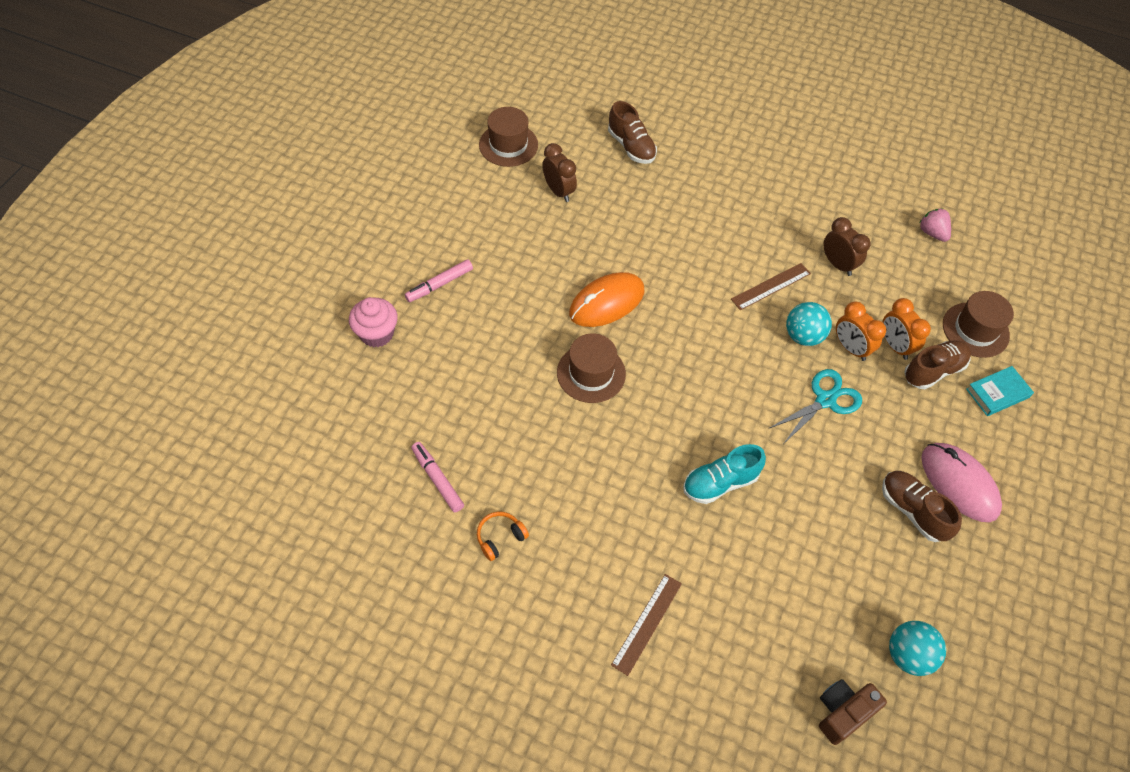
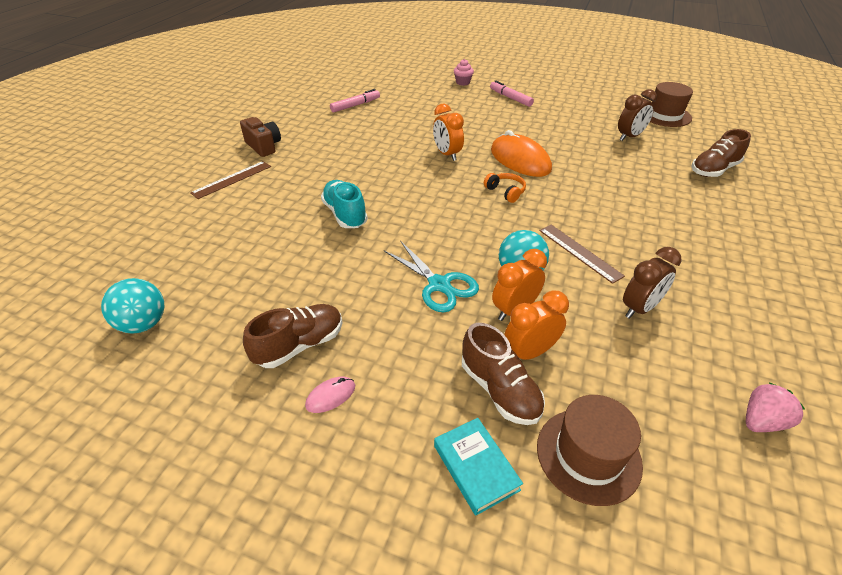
camera: 90 degrees right, 15 degrees down
(377, 334) = (463, 82): pink cupcake -> pink cupcake, size x0.64
(500, 538) = (311, 126): orange headphones -> orange headphones (505, 192)
(591, 373) = (447, 154): brown hat -> orange clock
(647, 623) = (232, 179): brown ruler -> brown ruler turned 75 degrees counterclockwise
(842, 712) = (114, 275): brown camera -> brown camera (264, 146)
(959, 483) = (330, 396): pink mouse -> pink mouse, size x0.44

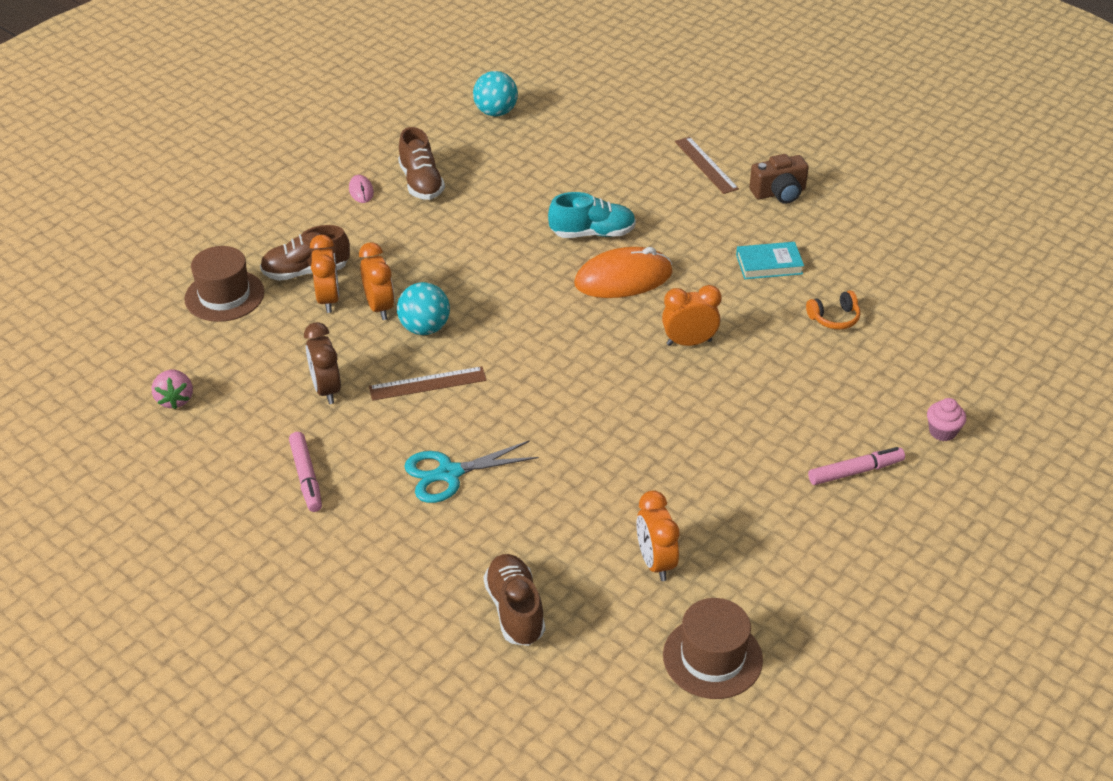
camera: 110 degrees right, 0 degrees up
(355, 105) = (881, 288): pink marker -> pink marker (306, 477)
(439, 285) = (442, 271): turquoise scissors -> turquoise scissors (449, 473)
(476, 467) = (257, 242): turquoise book -> turquoise book (769, 264)
(505, 192) = (572, 367): orange headphones -> orange headphones (834, 318)
(520, 160) = (642, 407): orange mouse -> orange mouse (623, 278)
(629, 137) = (655, 562): brown clock -> orange clock

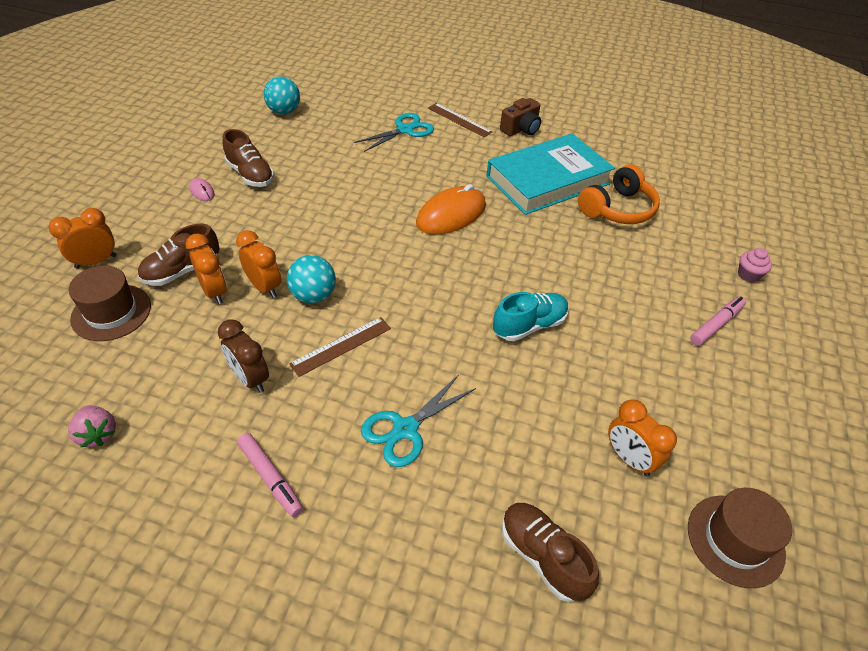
camera: 25 degrees left, 5 degrees up
(592, 233) = (407, 185): turquoise shoe -> turquoise shoe (529, 325)
(629, 165) = (405, 130): none -> turquoise scissors
(689, 342) = (530, 253): orange clock -> orange clock (96, 262)
(769, 264) = (547, 180): turquoise book -> turquoise book, size x2.28
(834, 318) = (617, 209): orange headphones -> orange headphones, size x1.89

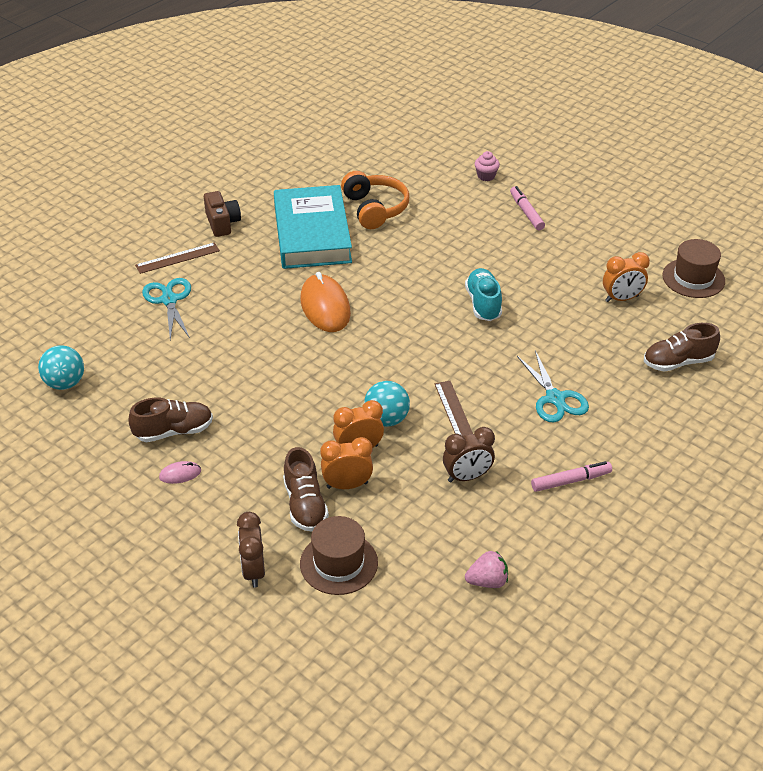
camera: 65 degrees left, 5 degrees down
(96, 262) = (254, 571): orange clock -> brown clock

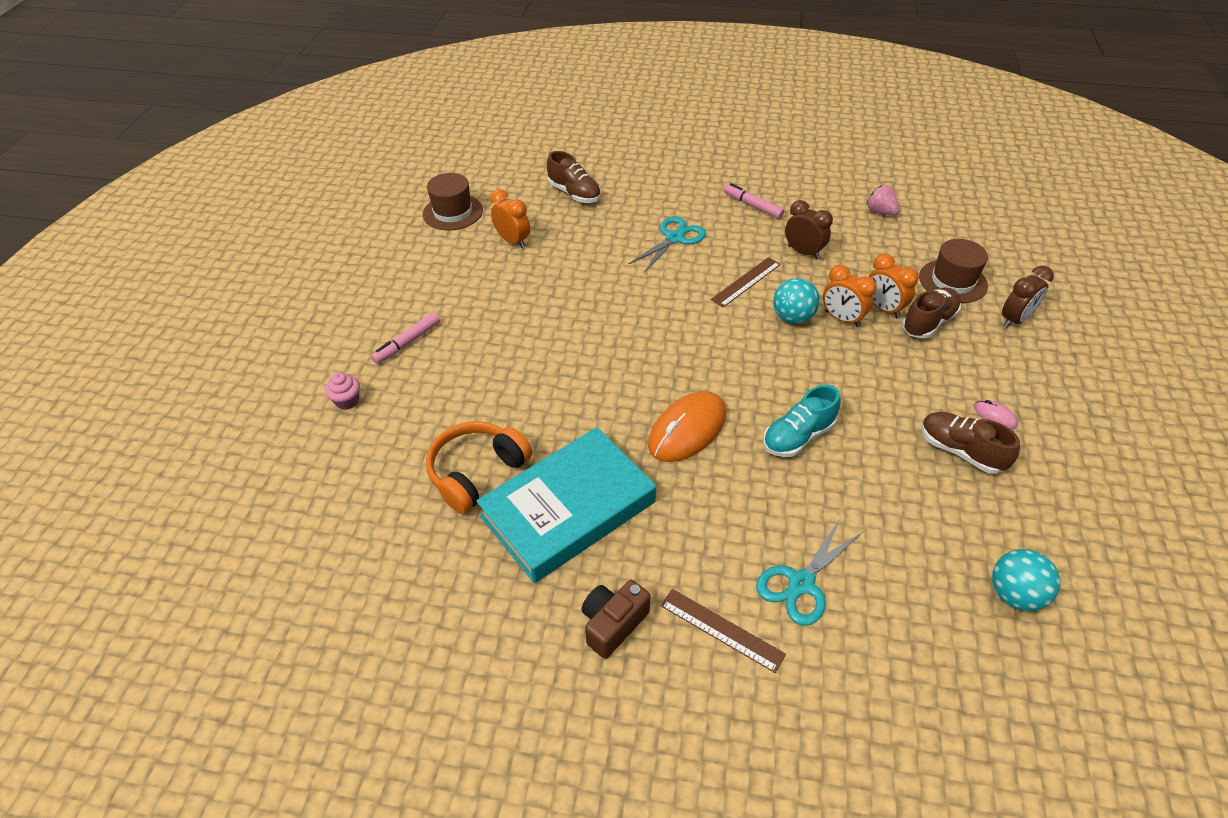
camera: 120 degrees left, 5 degrees up
(483, 304) = (587, 318): turquoise shoe -> turquoise shoe (798, 437)

